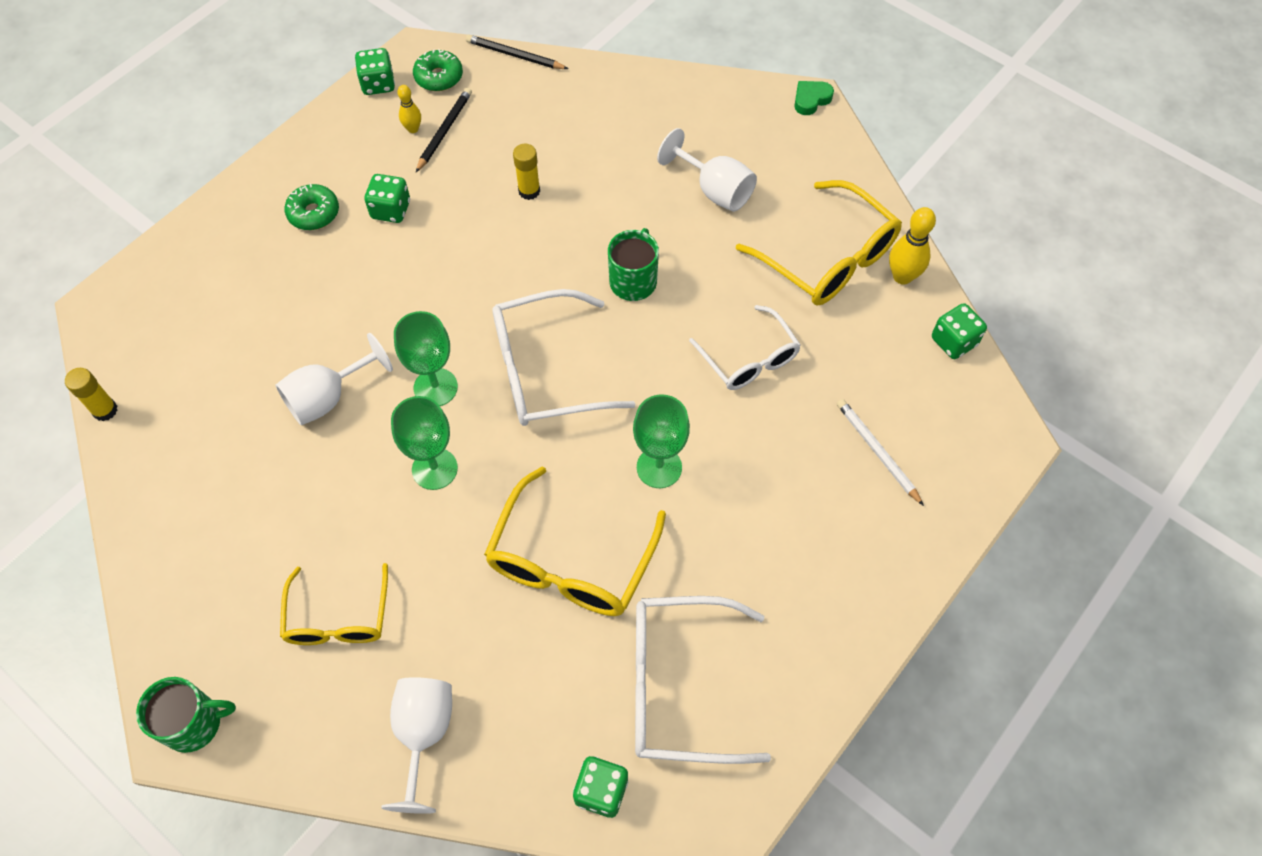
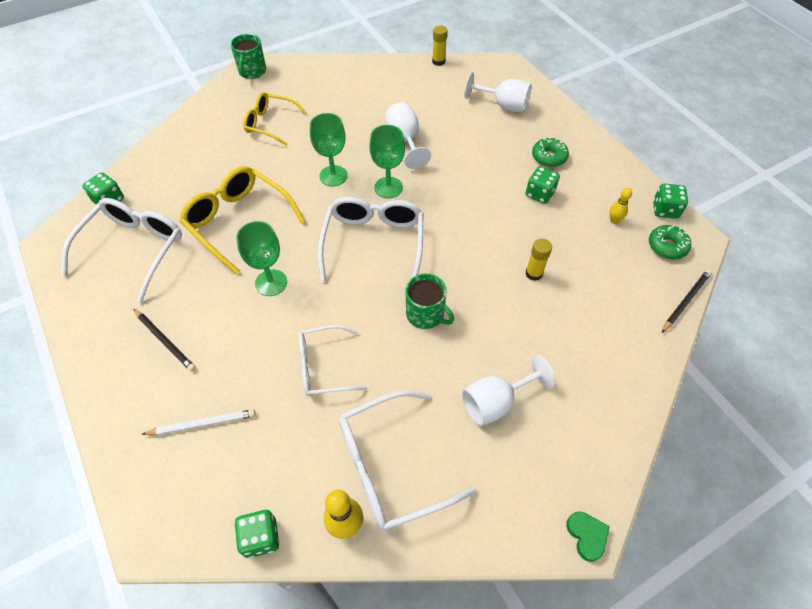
camera: 110 degrees right, 5 degrees down
(423, 734) = (189, 142): white goblet -> white goblet (503, 105)
(444, 131) = (608, 237): black pencil -> black pencil (165, 341)
(828, 258) = (390, 467): yellow glasses -> white glasses

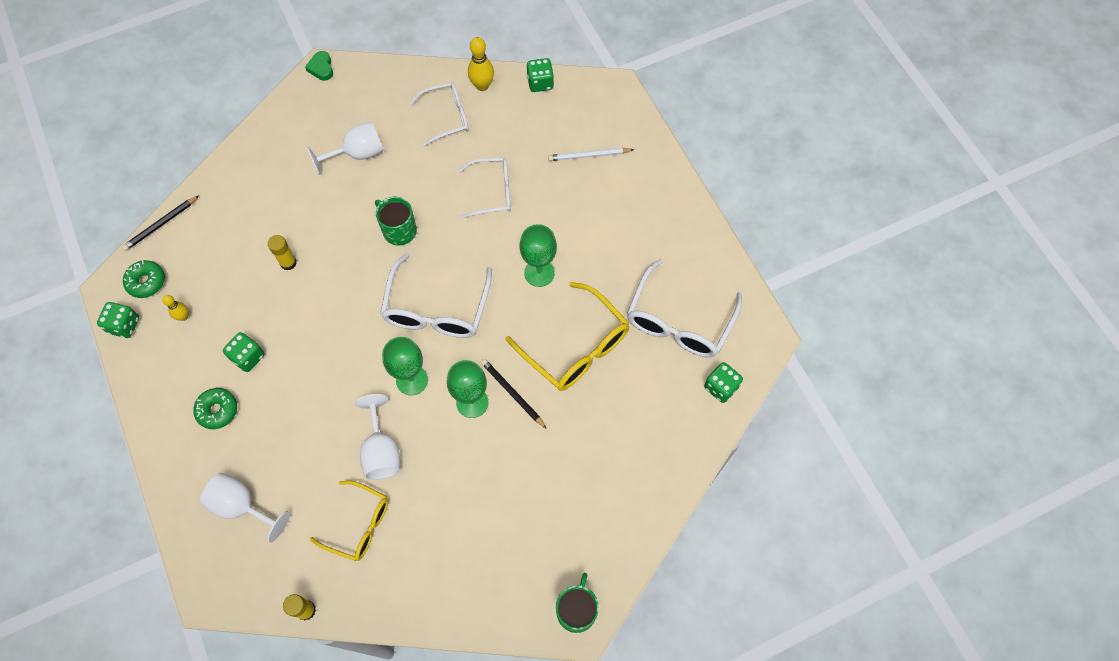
camera: 175 degrees left, 10 degrees up
(165, 341) = (630, 224): black pencil -> black pencil (512, 393)
(270, 123) = (547, 497): yellow glasses -> yellow glasses (359, 525)
(390, 467) = (447, 117): white glasses -> white glasses, size x0.65

